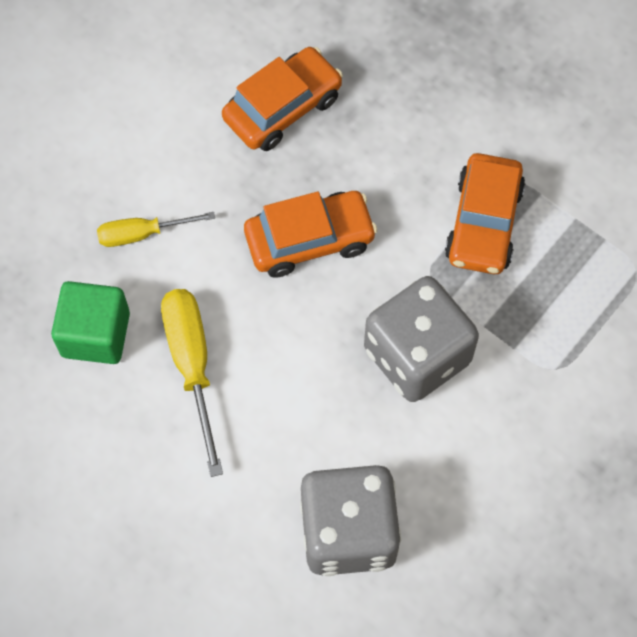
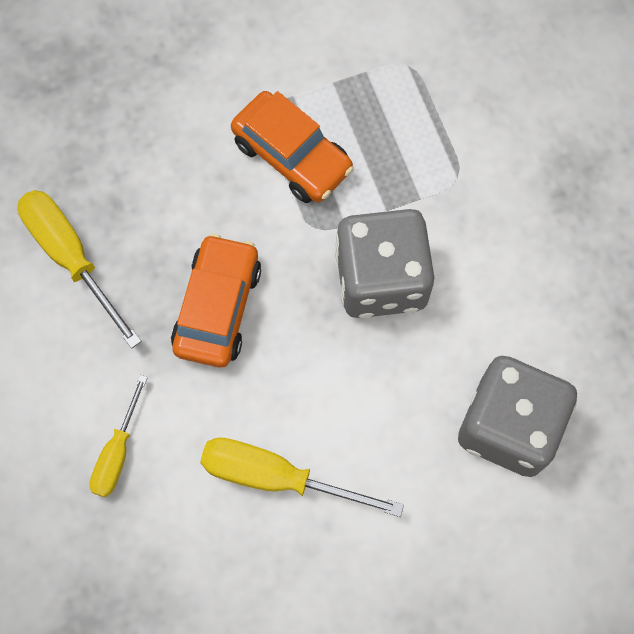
camera: 60 degrees left, 5 degrees up
(95, 334) = (193, 550): green cube -> none
(282, 108) = (71, 257): orange car -> yellow screwdriver

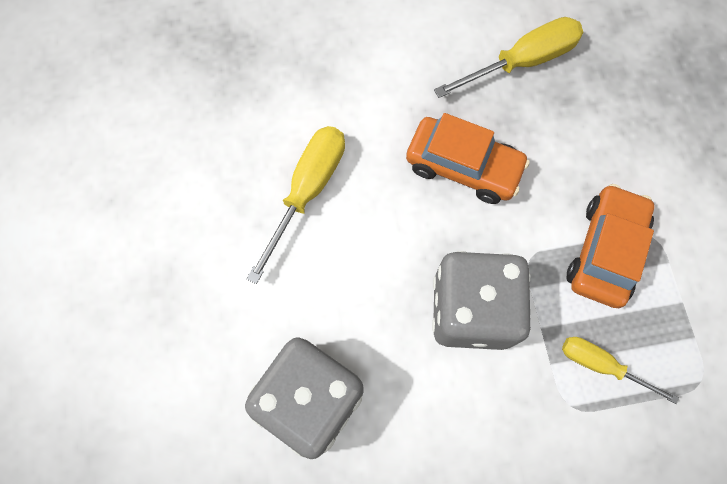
camera: 100 degrees right, 0 degrees up
(117, 452) = (352, 78): yellow screwdriver -> yellow screwdriver (601, 365)
(292, 155) = (604, 251): orange car -> orange car turned 150 degrees clockwise

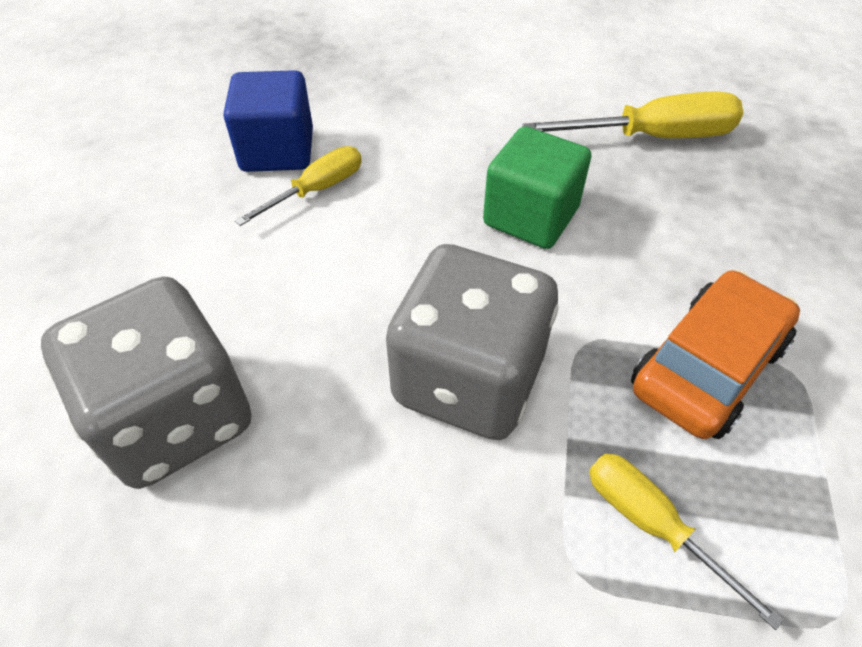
camera: 20 degrees right, 20 degrees down
(260, 163) = (277, 151): none -> blue cube
(307, 191) = (317, 190): yellow screwdriver -> yellow screwdriver, size x0.63
(463, 166) = (530, 216): orange car -> green cube

